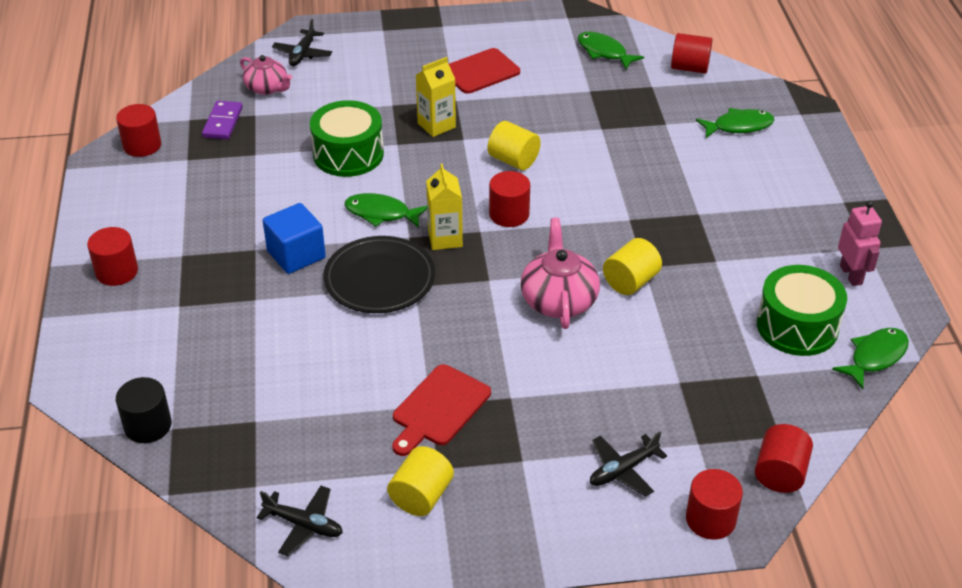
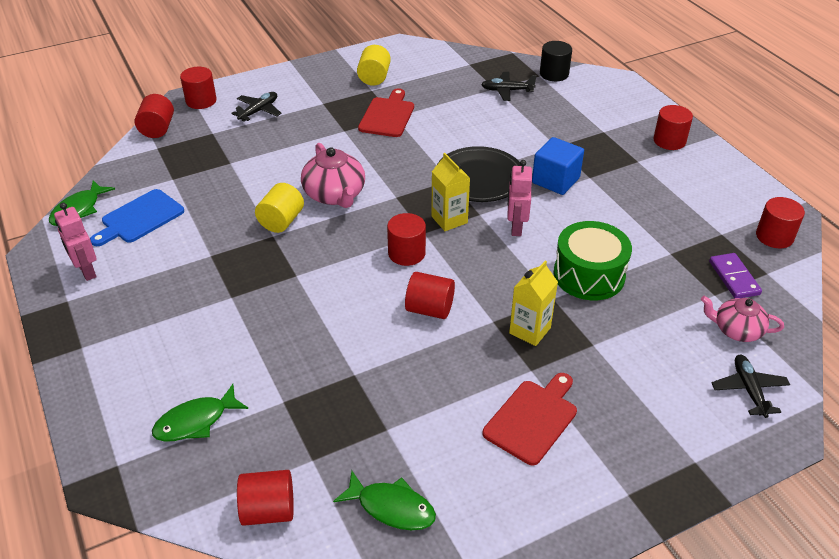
camera: 160 degrees right, 0 degrees up
(304, 525) = (430, 56): black plane -> black plane (507, 91)
(381, 213) = (516, 227): green fish -> pink robot
(513, 160) = (429, 309): yellow cylinder -> red cylinder
(797, 326) = (140, 218): green drum -> blue cutting board

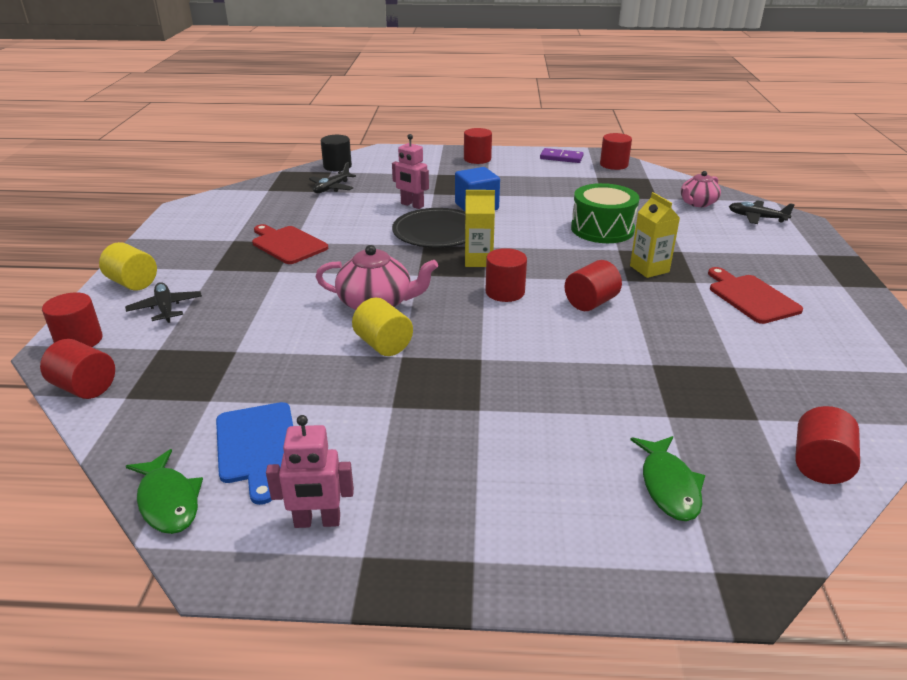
camera: 60 degrees left, 10 degrees down
(374, 78) = (215, 233): yellow cylinder -> yellow cylinder (133, 283)
(391, 507) = (832, 390): green fish -> none
(516, 227) = (518, 237): pink robot -> pink robot (412, 205)
(734, 278) = (645, 188): purple domino -> purple domino (561, 158)

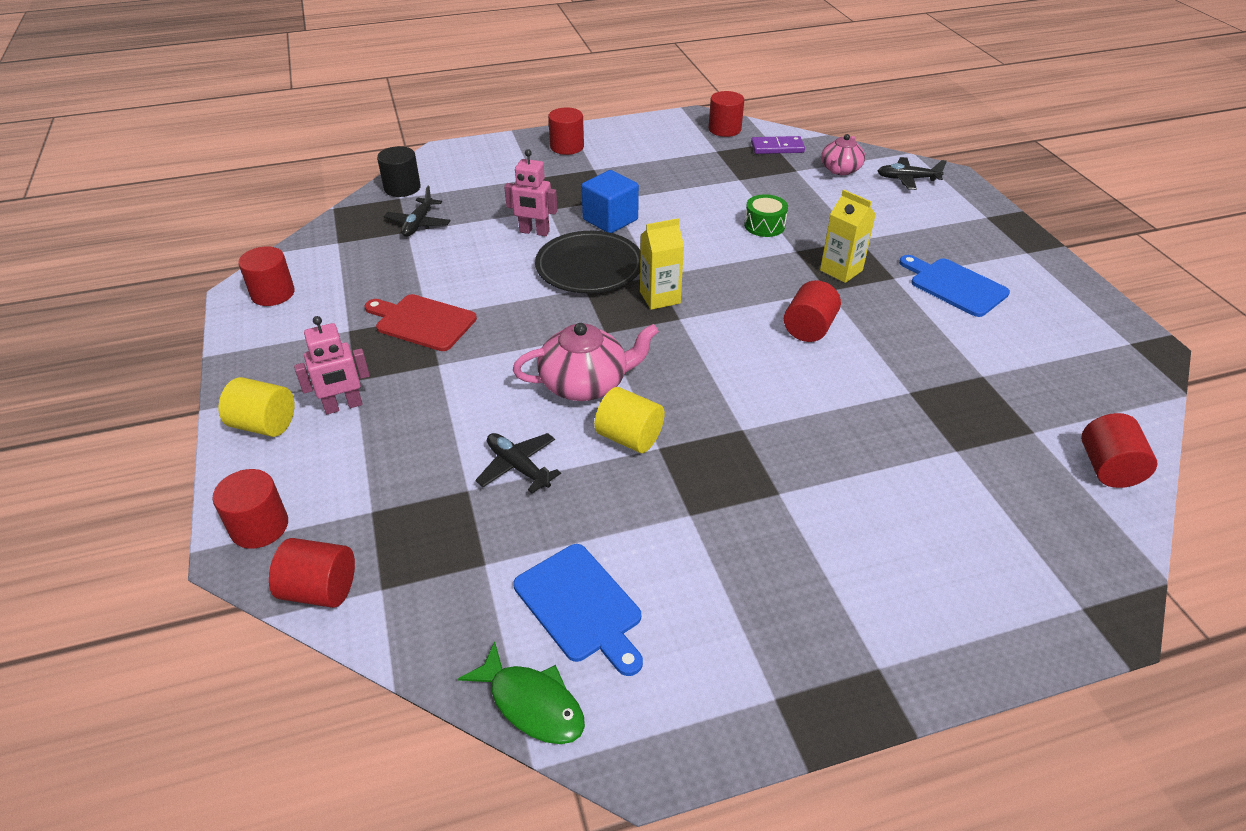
camera: 20 degrees left, 10 degrees up
(165, 308) = (336, 452): black plane -> black plane (518, 467)
(317, 522) = (705, 675): pink robot -> pink robot (343, 406)
(505, 292) = (714, 335): red cylinder -> red cylinder (273, 293)
(561, 158) = (661, 128): purple domino -> purple domino (777, 148)
(602, 229) = (764, 225): green drum -> green drum, size x0.57
(669, 486) = (999, 529): green fish -> none
(751, 297) = (954, 286): red cutting board -> blue cutting board

